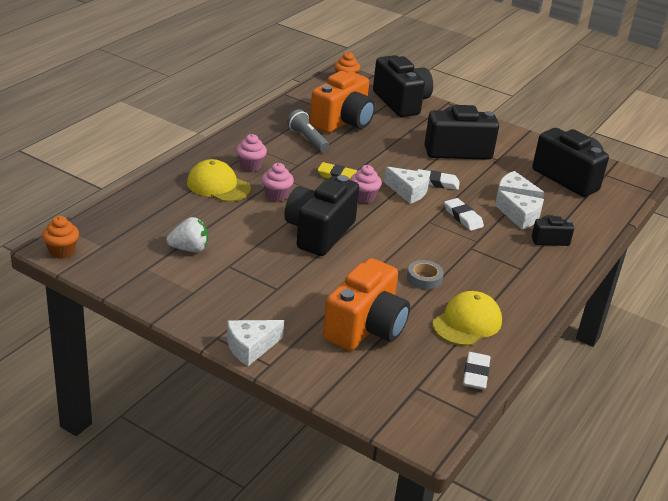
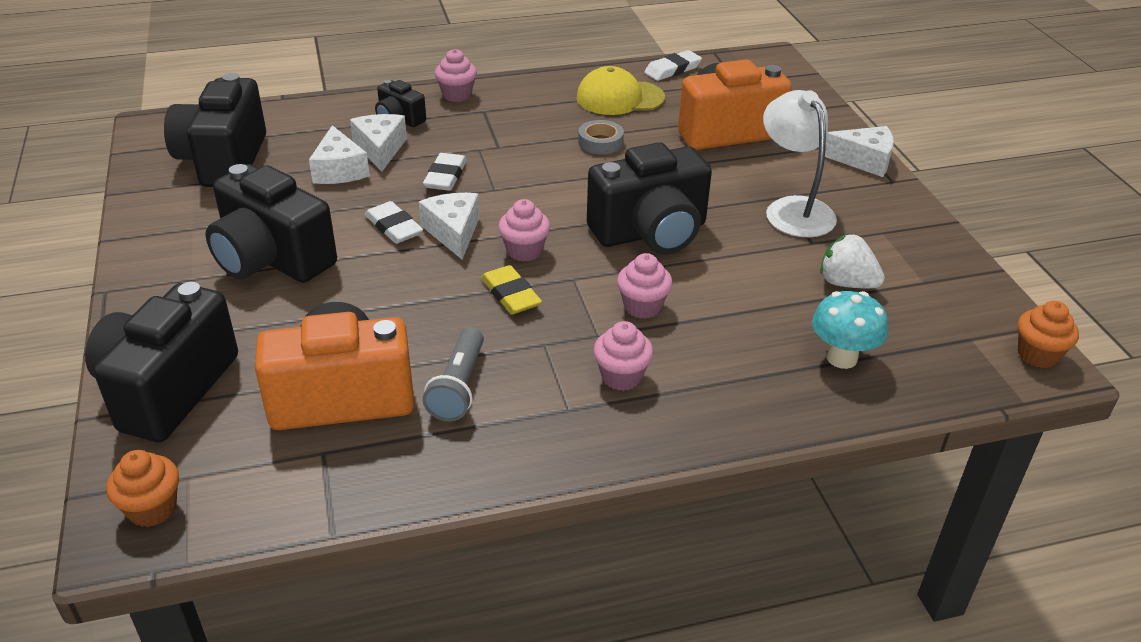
camera: 135 degrees left, 5 degrees up
(162, 210) = (841, 358): none -> turquoise mushroom
(218, 186) = (714, 362): yellow cap -> none
(260, 283) = (793, 209): none -> white lamp
(556, 272) = (457, 95): none -> pink cupcake

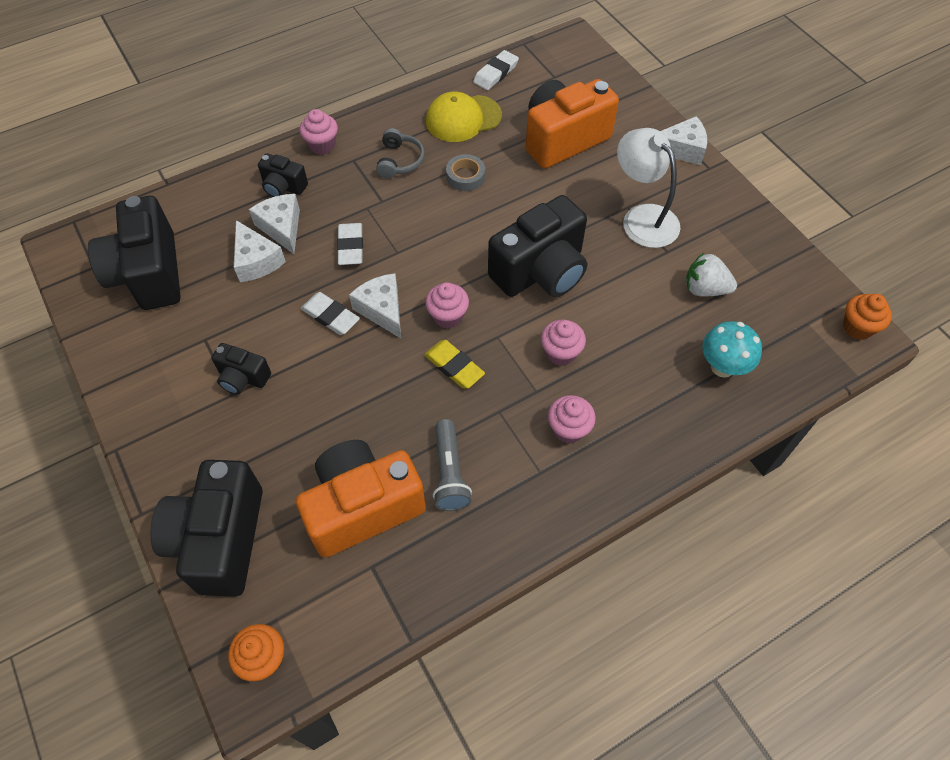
camera: 15 degrees left, 20 degrees up
(272, 259) = (243, 377): black camera -> black camera, size x0.49
(534, 119) = (400, 161): none -> grey headphones

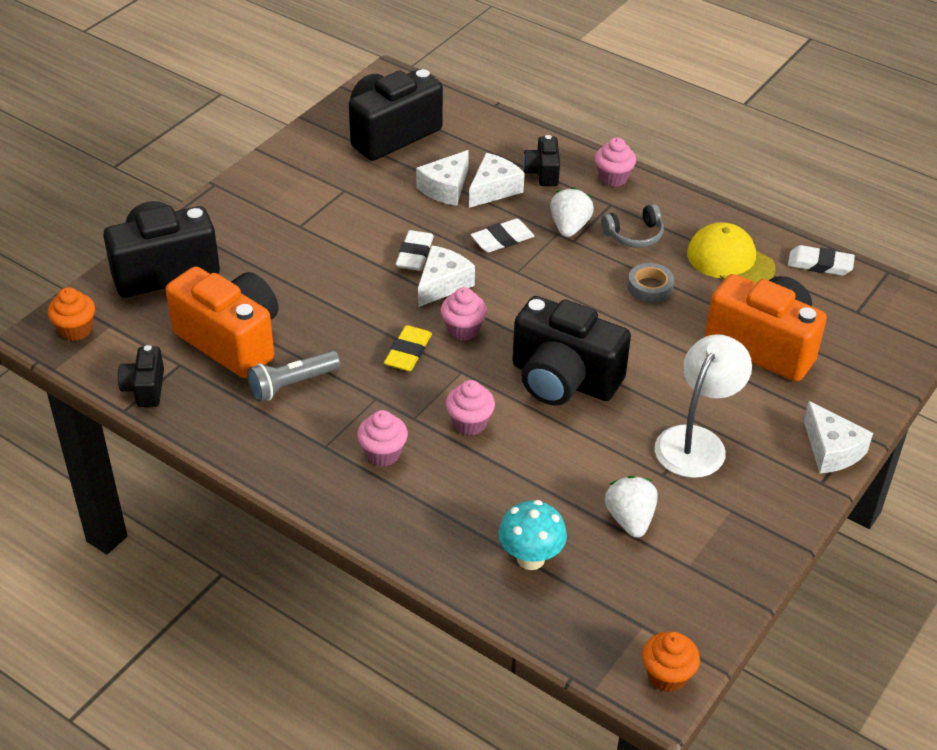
camera: 65 degrees right, 15 degrees down
(243, 377) = (319, 226): black camera -> black camera (145, 388)
(364, 197) = (569, 227): none -> white strawberry

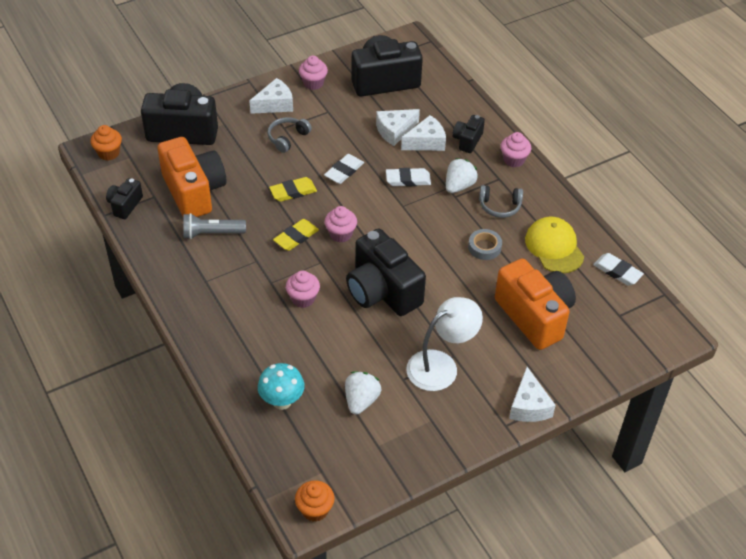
camera: 25 degrees right, 5 degrees up
(313, 237) = (287, 138): none -> grey headphones
(365, 299) = (293, 192): none -> yellow eraser
(383, 453) = (237, 299): pink cupcake -> pink cupcake (313, 83)
(443, 284) = (348, 198): white cheese -> white cheese (275, 104)

